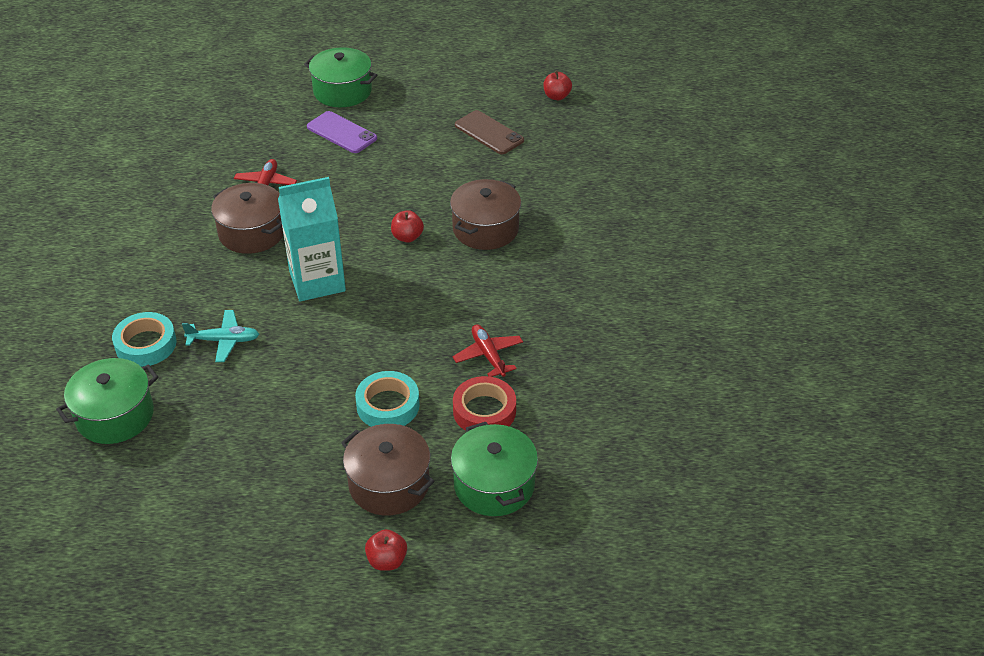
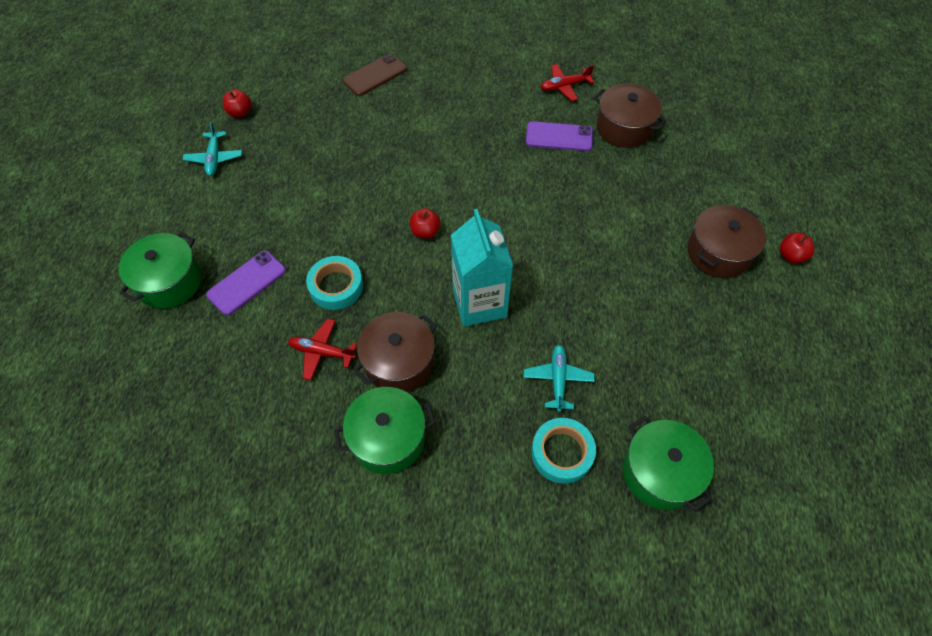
camera: 85 degrees left, 15 degrees up
(388, 405) = (636, 251): turquoise tape -> turquoise tape (336, 286)
(484, 411) = (638, 190): red tape -> none
(485, 229) = (422, 175): brown pot -> brown pot (624, 128)
(488, 355) = (578, 184): red plane -> red plane (564, 86)
(489, 133) = (282, 164): brown phone -> brown phone (375, 75)
(490, 91) = (214, 158): none -> turquoise plane
(494, 485) = (711, 189): green pot -> green pot (388, 438)
(565, 337) = (559, 137): none -> purple phone

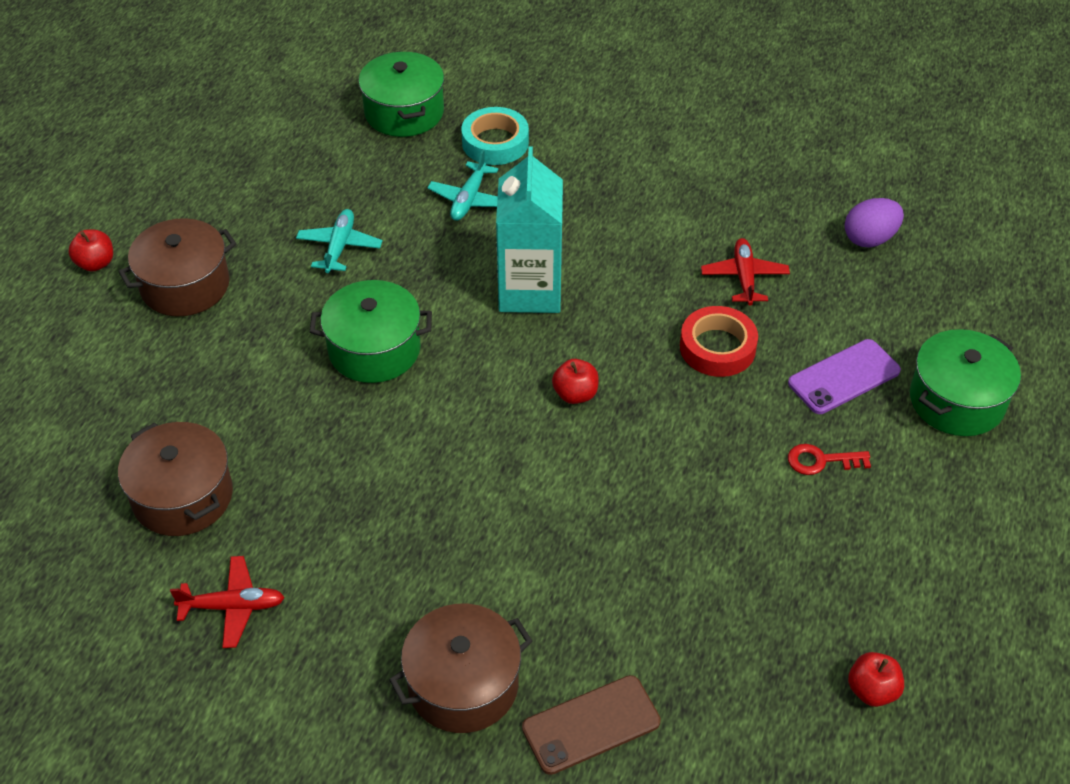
camera: 165 degrees left, 10 degrees down
(214, 158) = (912, 595): turquoise plane -> turquoise plane (339, 247)
(219, 417) = (869, 239): none -> purple egg
(264, 221) = (821, 461): none -> red key
(322, 352) = (744, 277): red plane -> red plane turned 120 degrees counterclockwise
(336, 286) = (717, 348): turquoise tape -> red tape
(388, 438) = (677, 186): green pot -> green pot (374, 349)
(399, 362) = (650, 249): brown pot -> brown pot (463, 684)
(559, 137) = (300, 504): purple phone -> none

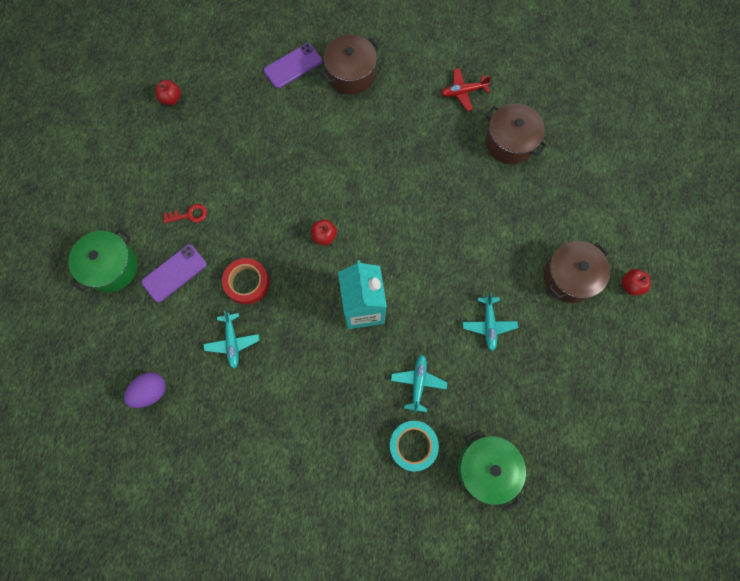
camera: 170 degrees right, 25 degrees up
(374, 349) = (443, 248): green pot -> none
(591, 725) = (293, 66): brown phone -> purple phone
(744, 277) = (232, 342): red plane -> turquoise plane

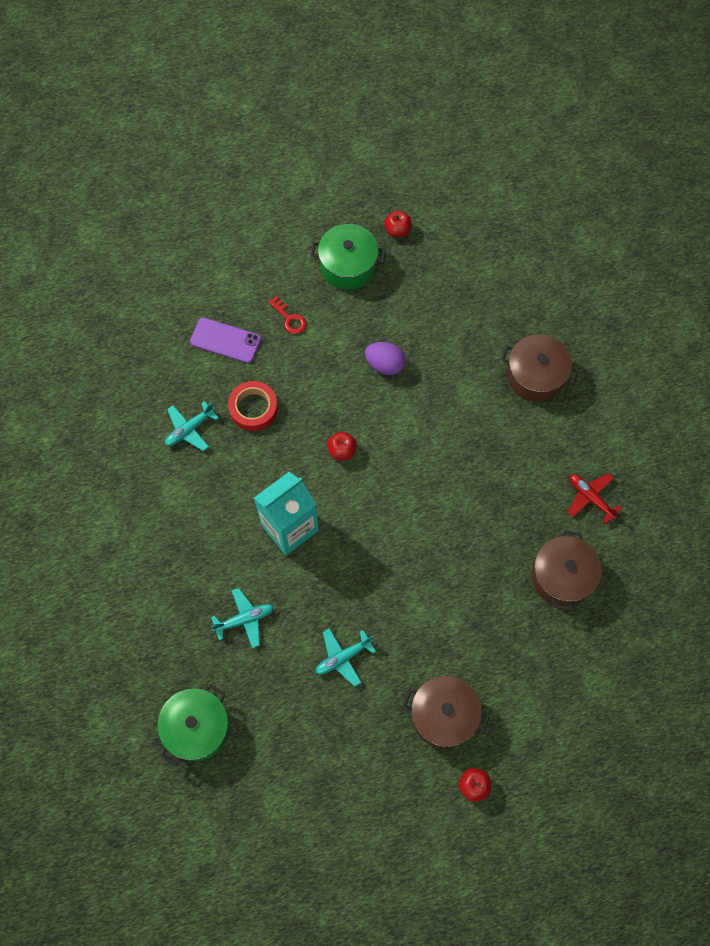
camera: 60 degrees right, 5 degrees down
(111, 267) = (200, 285): green pot -> green pot (348, 265)
(151, 391) = (107, 388): purple egg -> purple egg (385, 364)
(293, 66) = (507, 316): purple phone -> none
(413, 445) = (182, 646): turquoise tape -> none

